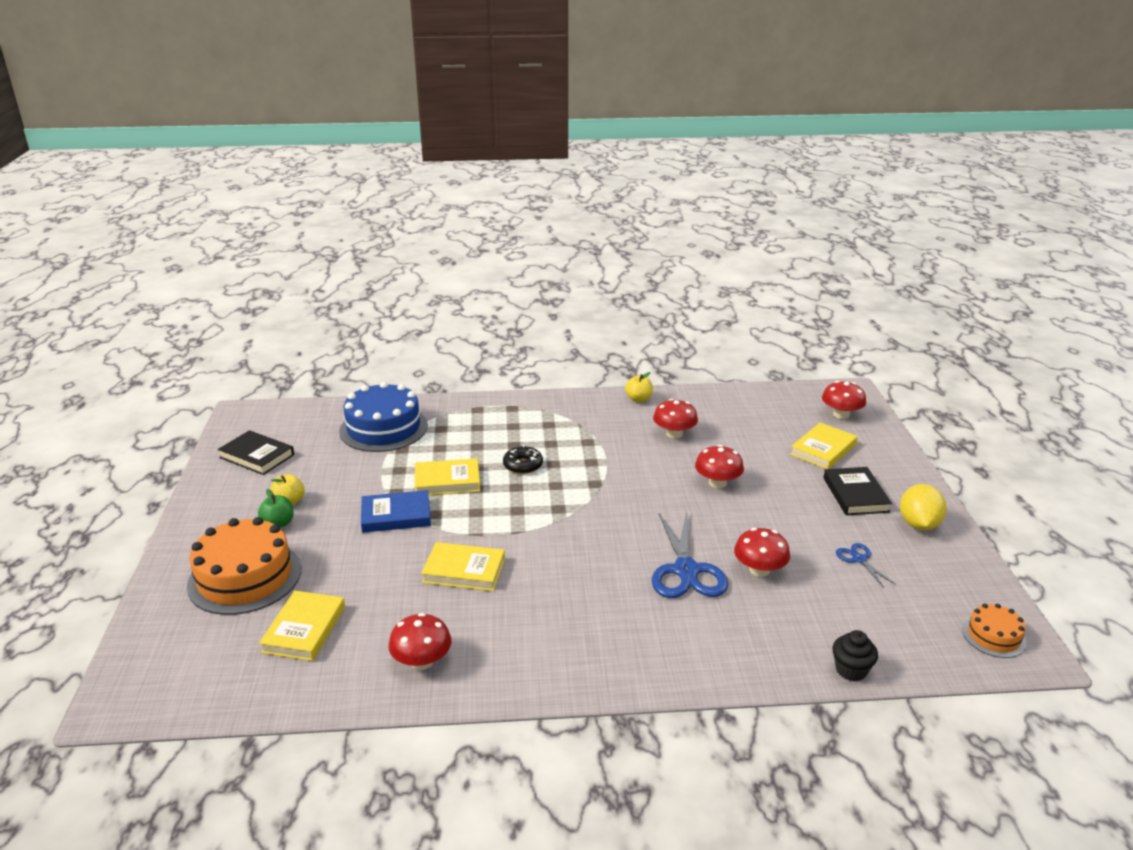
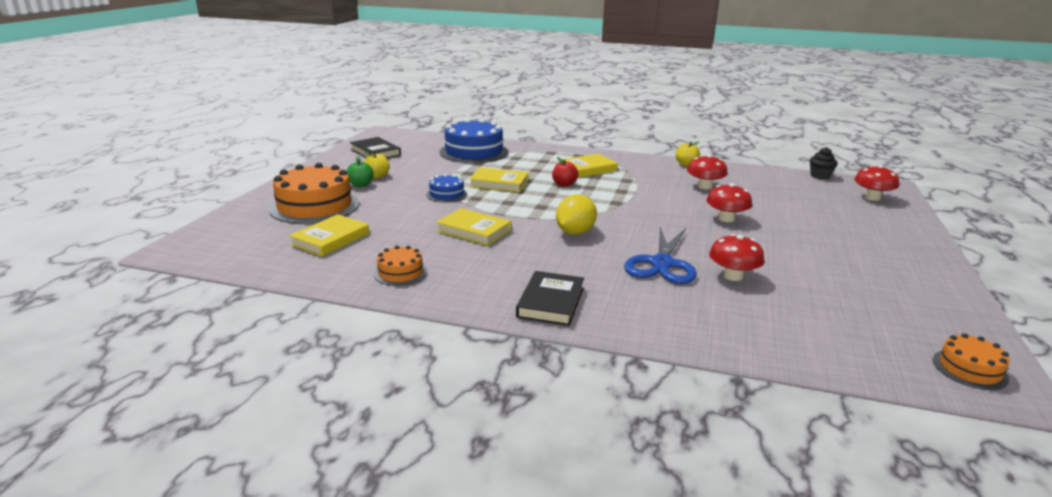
camera: 20 degrees right, 5 degrees down
(396, 515) = (446, 194): blue book -> blue cake
(422, 661) = (400, 273): red mushroom -> orange cake
(523, 465) = (564, 184): black donut -> red apple
(823, 449) = (841, 215): yellow book -> yellow book (587, 169)
(851, 670) = (788, 359): black cupcake -> black cupcake (820, 176)
(855, 495) = (859, 247): black book -> black book (551, 302)
(858, 559) = (840, 287): blue scissors -> none
(918, 524) = (918, 276): yellow lemon -> yellow lemon (575, 232)

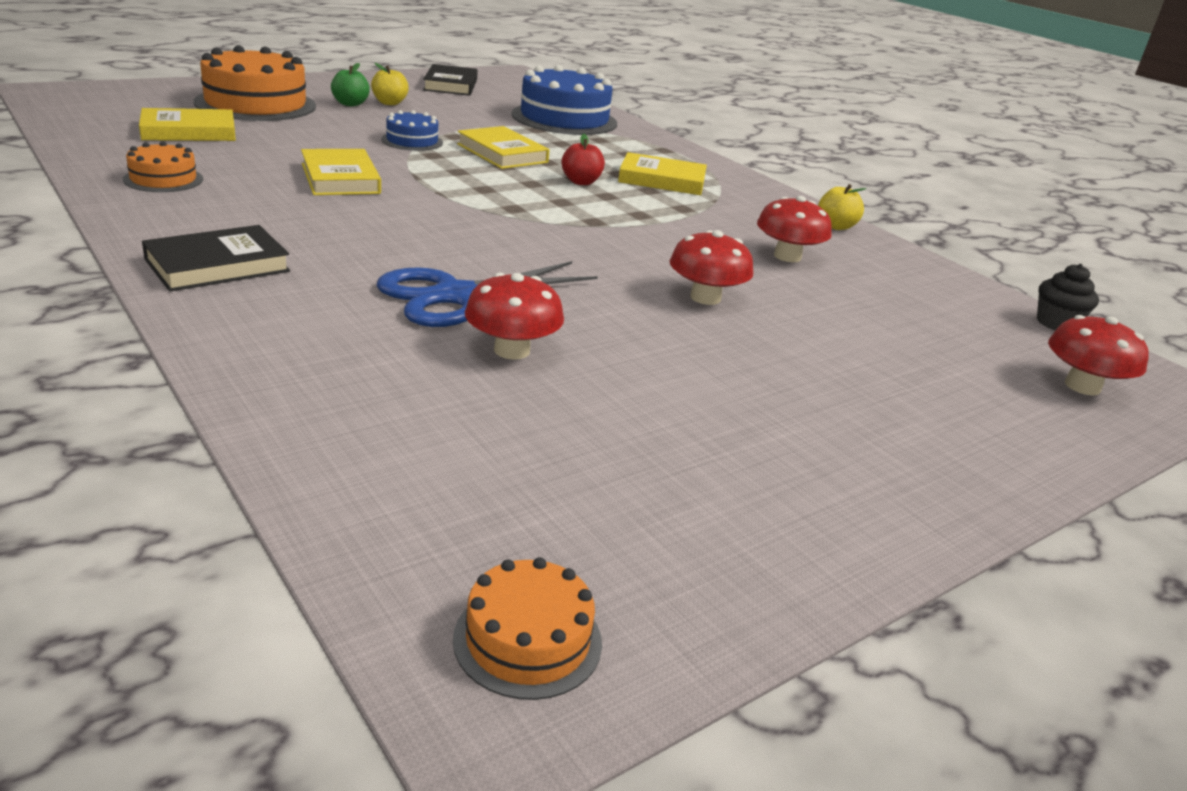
camera: 35 degrees right, 5 degrees up
(575, 232) = (447, 225): yellow lemon -> none

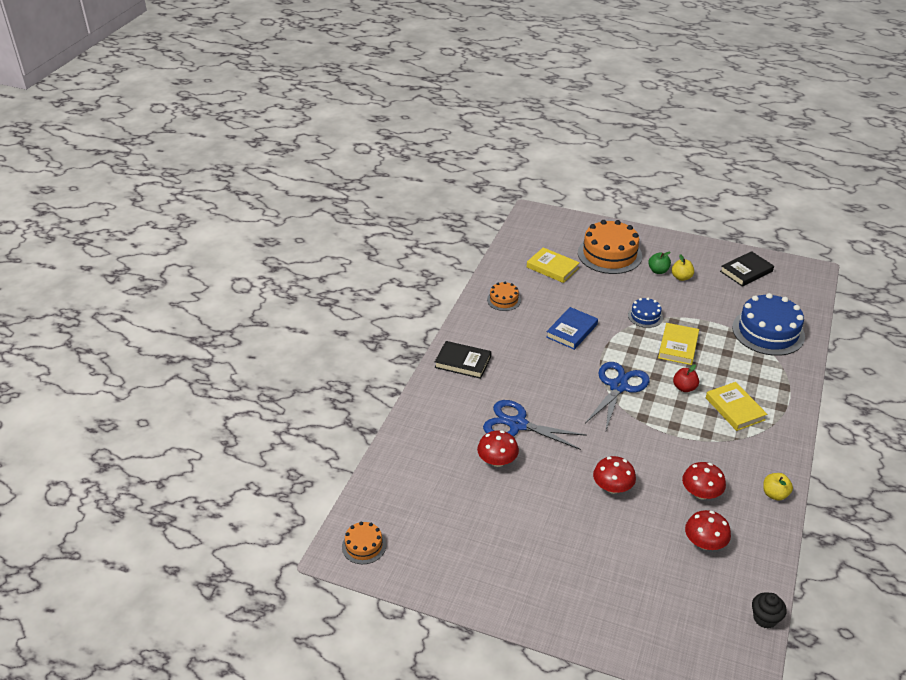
camera: 60 degrees right, 10 degrees up
(340, 178) = (571, 331): yellow book -> blue book
(509, 206) = (618, 386): none -> blue scissors
(1082, 386) = (694, 642): red mushroom -> red mushroom (704, 543)

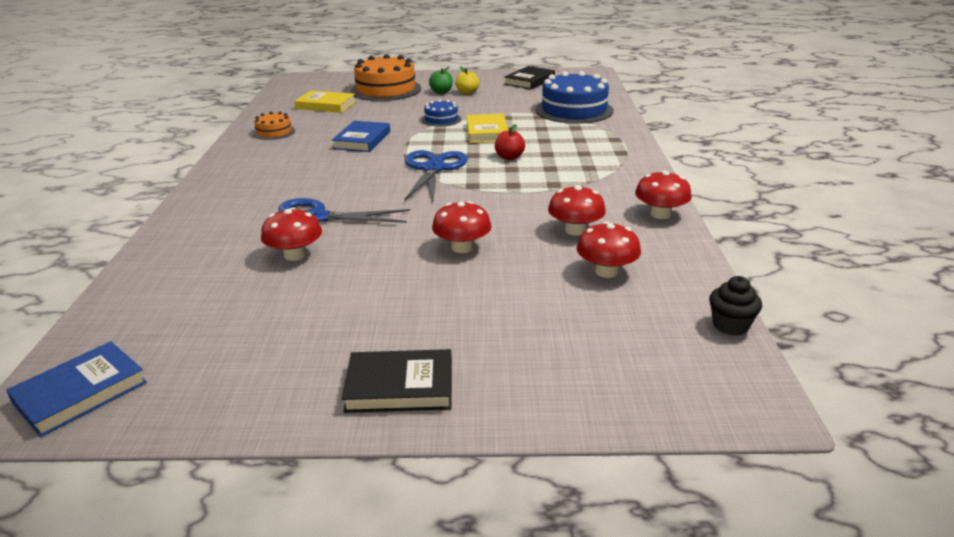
camera: 20 degrees left, 10 degrees down
(364, 546) = (80, 392): orange cake -> blue book
(463, 362) = (230, 183): black book -> black book (400, 386)
(735, 409) = (573, 162): yellow book -> none
(774, 494) = (660, 214): yellow apple -> red mushroom

